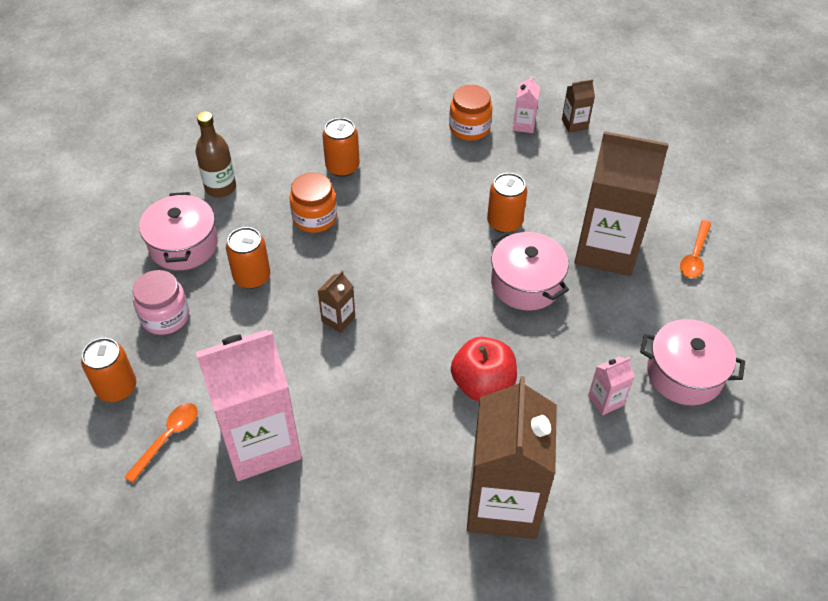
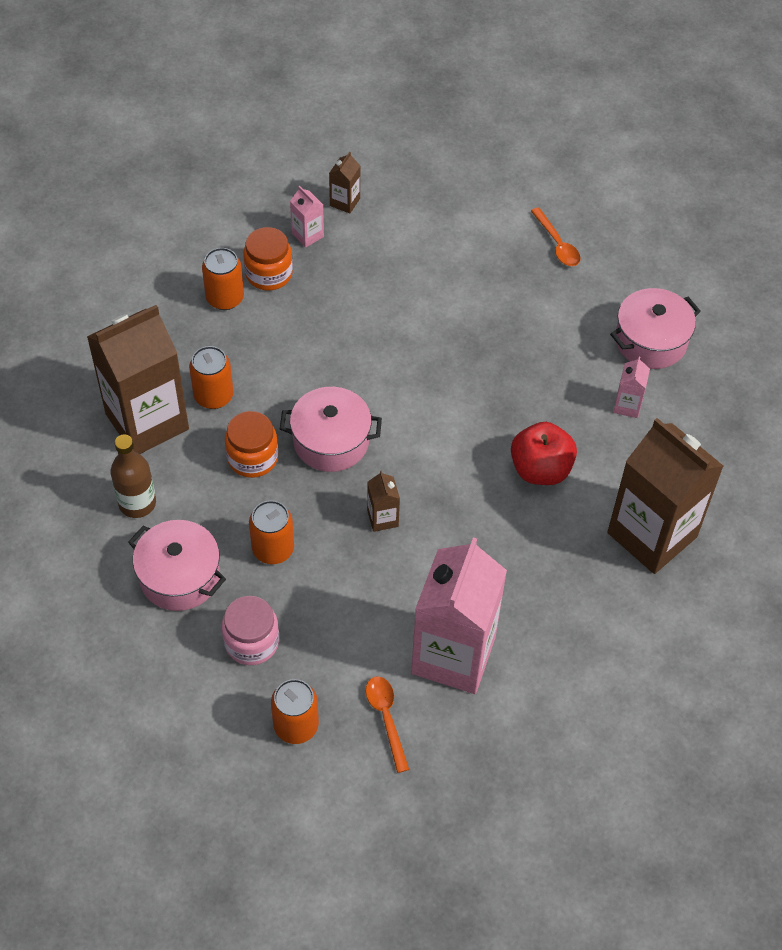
camera: 50 degrees left, 5 degrees up
(504, 222) = (399, 333): orange can -> orange can (225, 298)
(526, 283) = (475, 368): pink pot -> pink pot (331, 441)
(606, 249) = (495, 291): brown carton -> brown carton (147, 421)

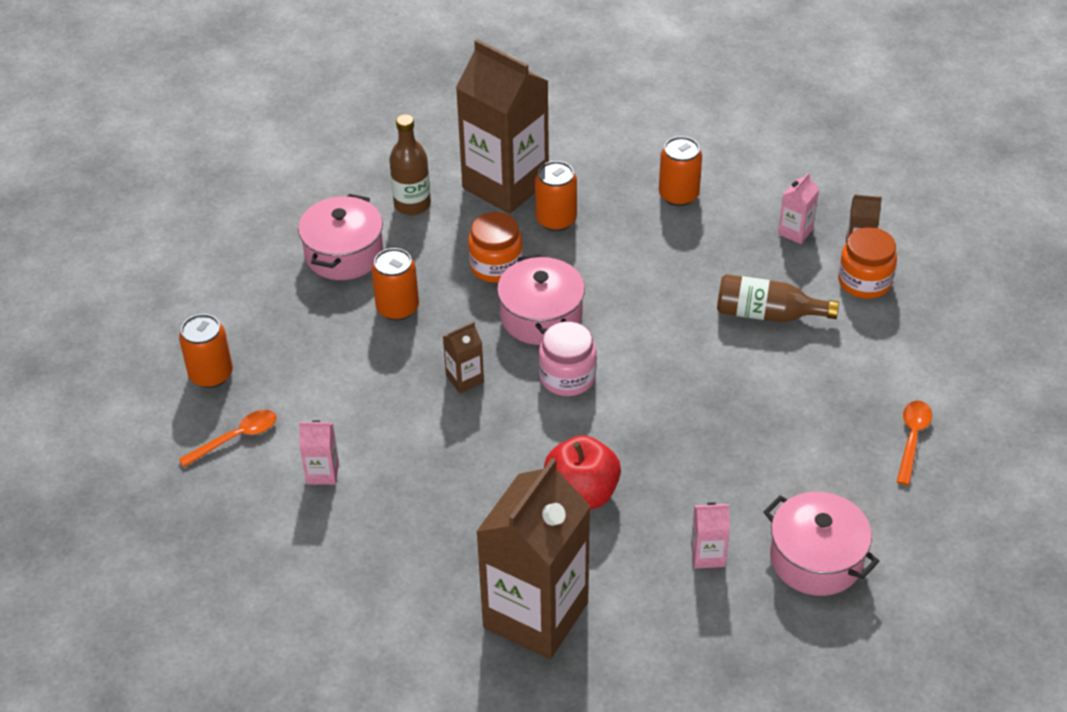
camera: 75 degrees right, 10 degrees down
(251, 642) = (290, 320): pink jar -> pink jar (567, 377)
(269, 274) = (727, 217): orange jar -> orange jar (864, 282)
(394, 285) = (767, 314): none -> brown bottle
(453, 655) = (322, 473): pink carton -> pink carton, size x0.41
(557, 244) = (912, 439): orange spoon -> orange spoon turned 150 degrees clockwise

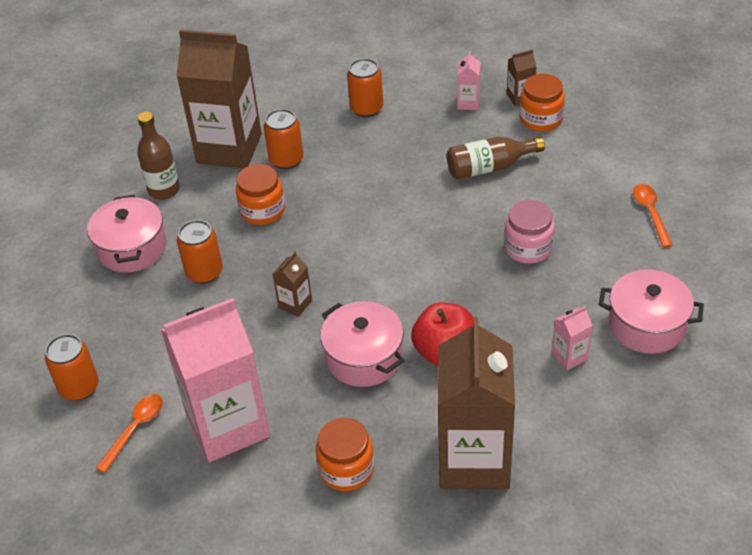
camera: 25 degrees left, 0 degrees up
(322, 473) = (228, 425): pink carton -> pink carton, size x2.45
(406, 566) = (346, 469): none -> orange jar
(541, 316) = (323, 234): pink pot -> pink pot (364, 357)
(567, 377) = (374, 270): pink jar -> pink jar (528, 248)

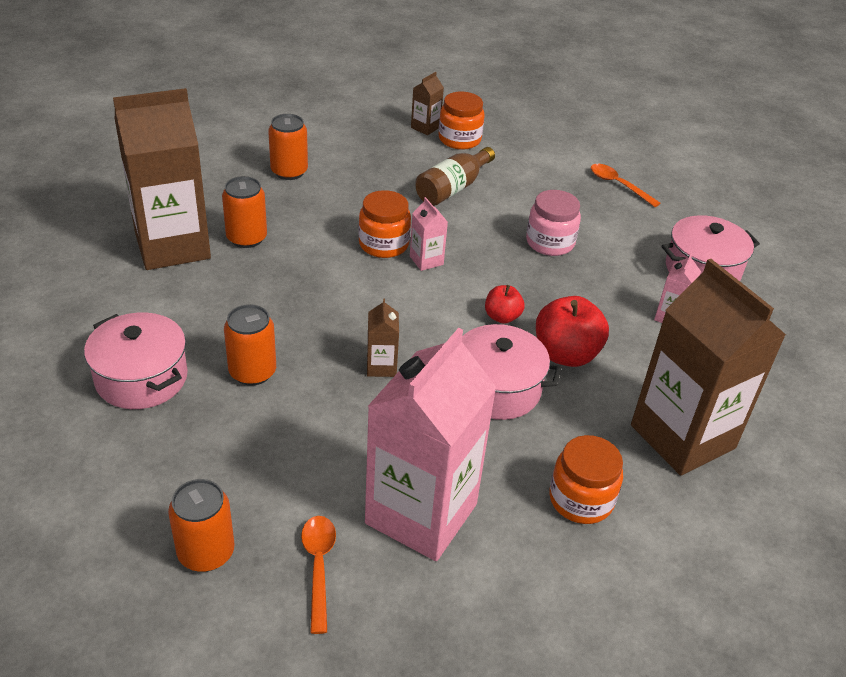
camera: 40 degrees left, 5 degrees down
(164, 190) = (129, 308): brown bottle -> none
(262, 210) = (264, 292): orange jar -> orange jar (383, 244)
(423, 300) = (502, 317): none -> red apple
(468, 103) = (383, 143): pink carton -> pink carton (426, 260)

